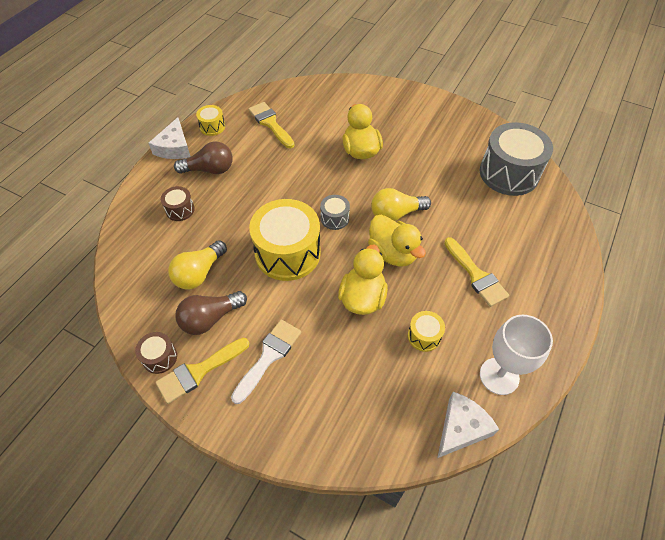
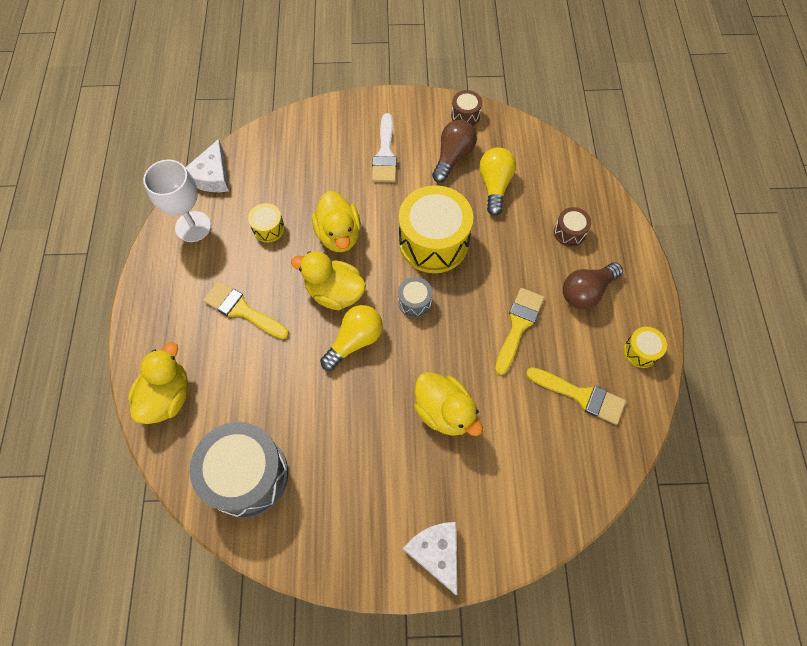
camera: 150 degrees right, 10 degrees up
(174, 147) = (650, 299): white cheese -> white cheese (436, 553)
(198, 371) = (429, 121): yellow brush -> yellow brush (518, 326)
(556, 241) = (167, 396): none -> yellow duck

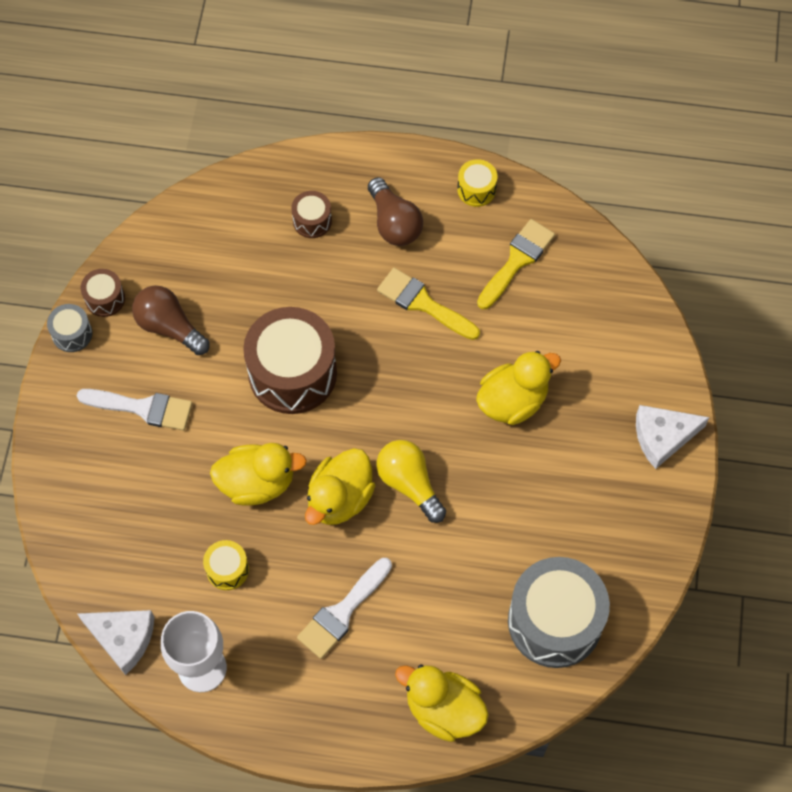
camera: 80 degrees left, 0 degrees up
(242, 310) = (342, 612): yellow brush -> white brush
(414, 302) = (371, 409): grey drum -> grey drum (72, 334)
(433, 242) = (292, 373): yellow drum -> brown drum
(494, 186) = (225, 287): yellow light bulb -> none

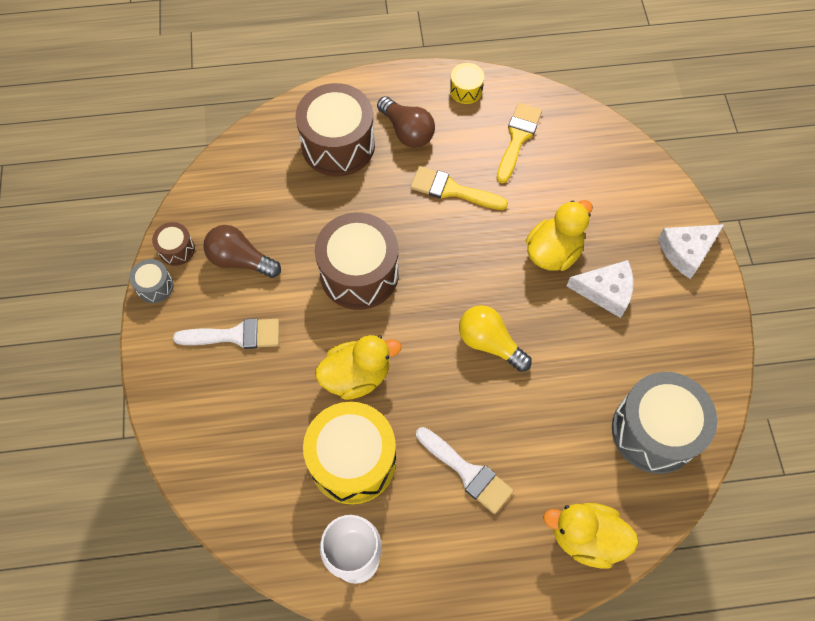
camera: 15 degrees left, 0 degrees up
(123, 638) = (274, 551): white cheese -> white cheese (606, 291)
(227, 569) = (352, 460): yellow drum -> yellow drum, size x2.18
(312, 221) = (338, 145): brown drum -> brown drum, size x2.18
(340, 498) = (433, 371): yellow duck -> none
(342, 612) = (467, 472): white brush -> white brush turned 75 degrees counterclockwise

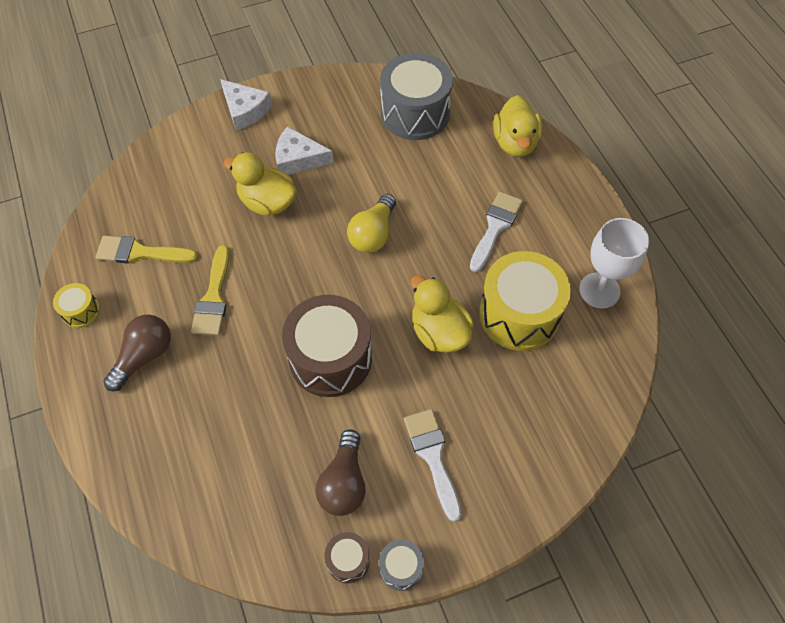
camera: 105 degrees left, 5 degrees down
(338, 145) = (172, 423): brown drum -> none
(606, 291) = (298, 159): white cheese -> white cheese turned 75 degrees counterclockwise

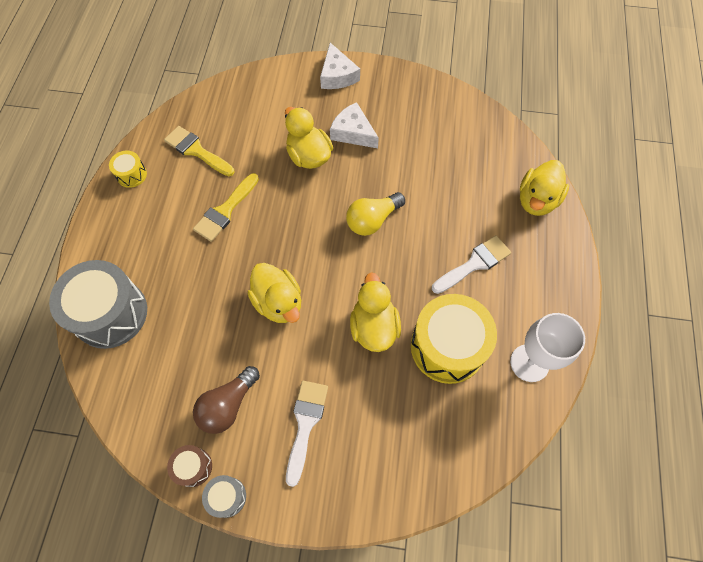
camera: 30 degrees right, 5 degrees up
(144, 356) = (152, 230): brown light bulb -> none
(330, 358) = (278, 302): brown drum -> yellow duck
(415, 113) = (468, 137): grey drum -> grey drum (110, 313)

